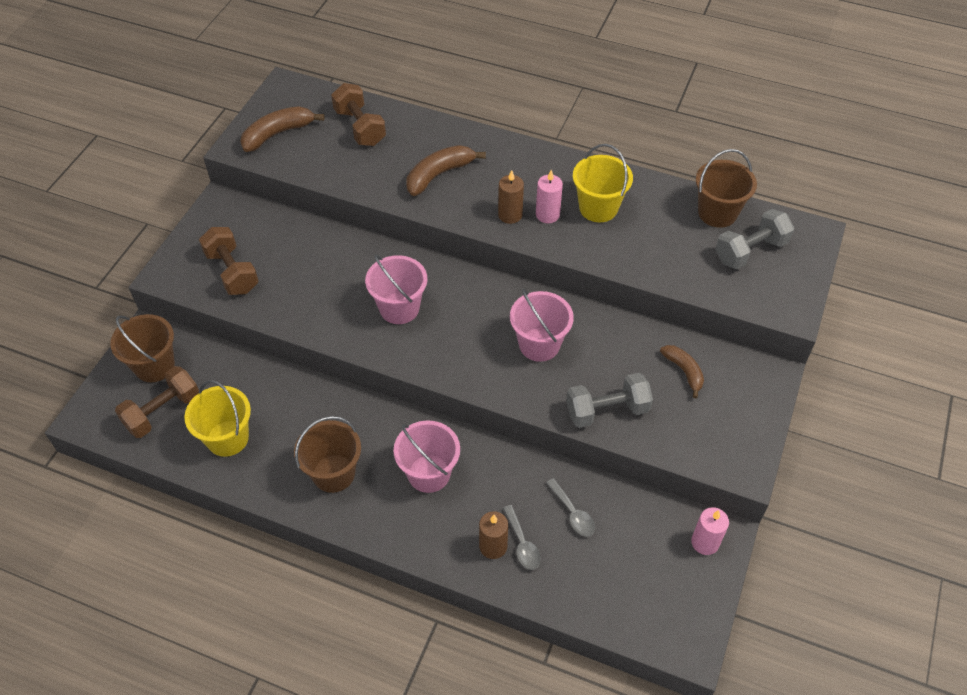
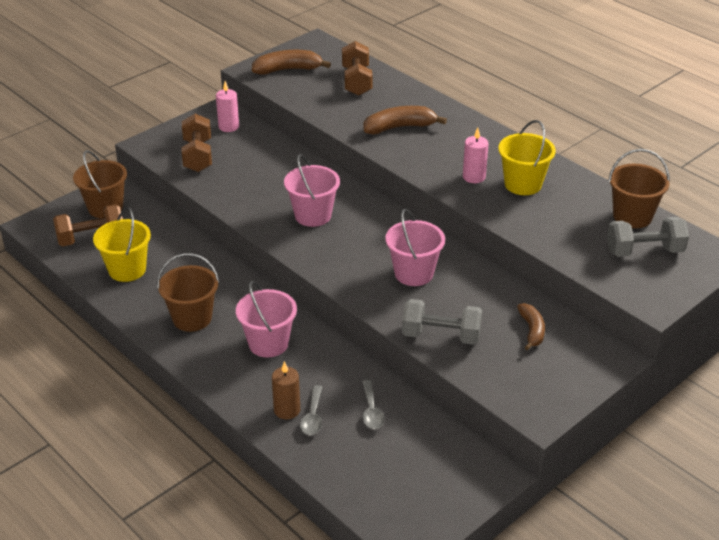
camera: 25 degrees right, 15 degrees down
(510, 215) = (441, 168): brown candle -> none
(705, 542) = (477, 472): pink candle -> pink candle (228, 127)

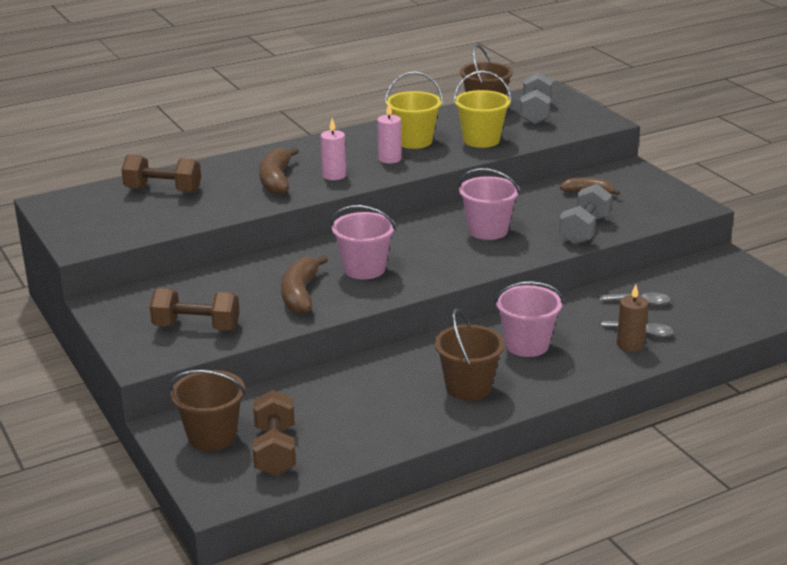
camera: 75 degrees left, 10 degrees down
(127, 270) = (357, 426): yellow bucket -> yellow bucket (481, 140)
(228, 127) = (145, 302): pink candle -> pink candle (334, 175)
(288, 69) = (100, 225): brown banana -> brown banana (300, 294)

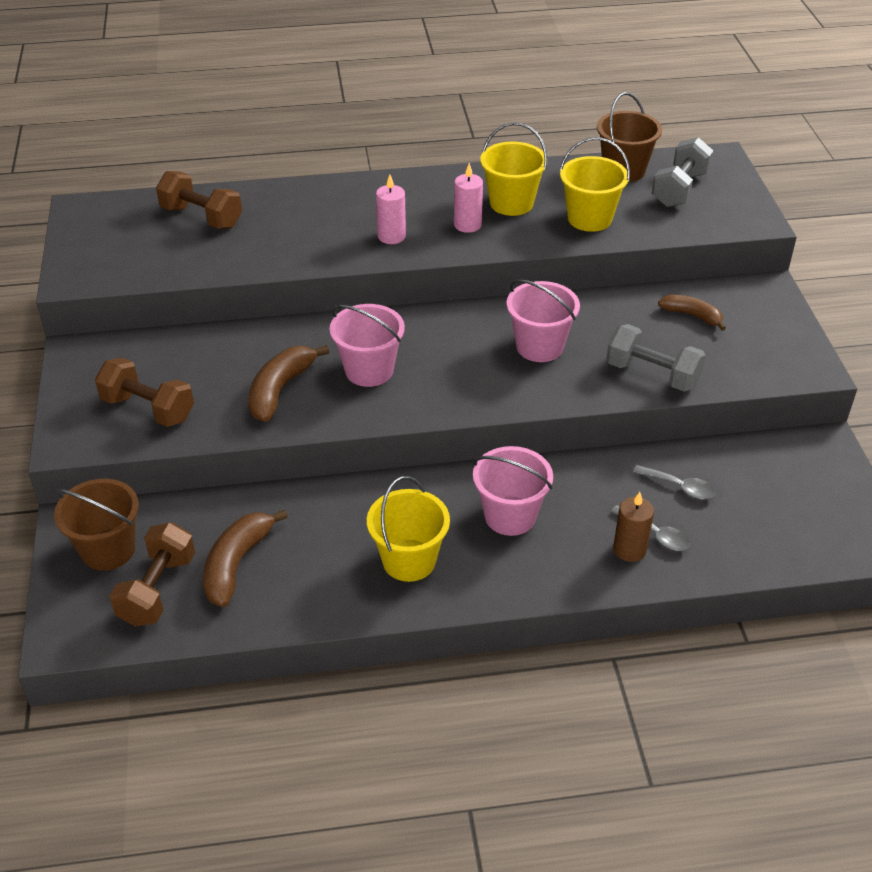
camera: 20 degrees right, 15 degrees up
(276, 180) = (326, 229): brown banana -> brown banana (236, 564)
(468, 387) = (409, 560): brown bucket -> yellow bucket
(584, 230) = (652, 374): grey dumbbell -> grey dumbbell turned 75 degrees clockwise

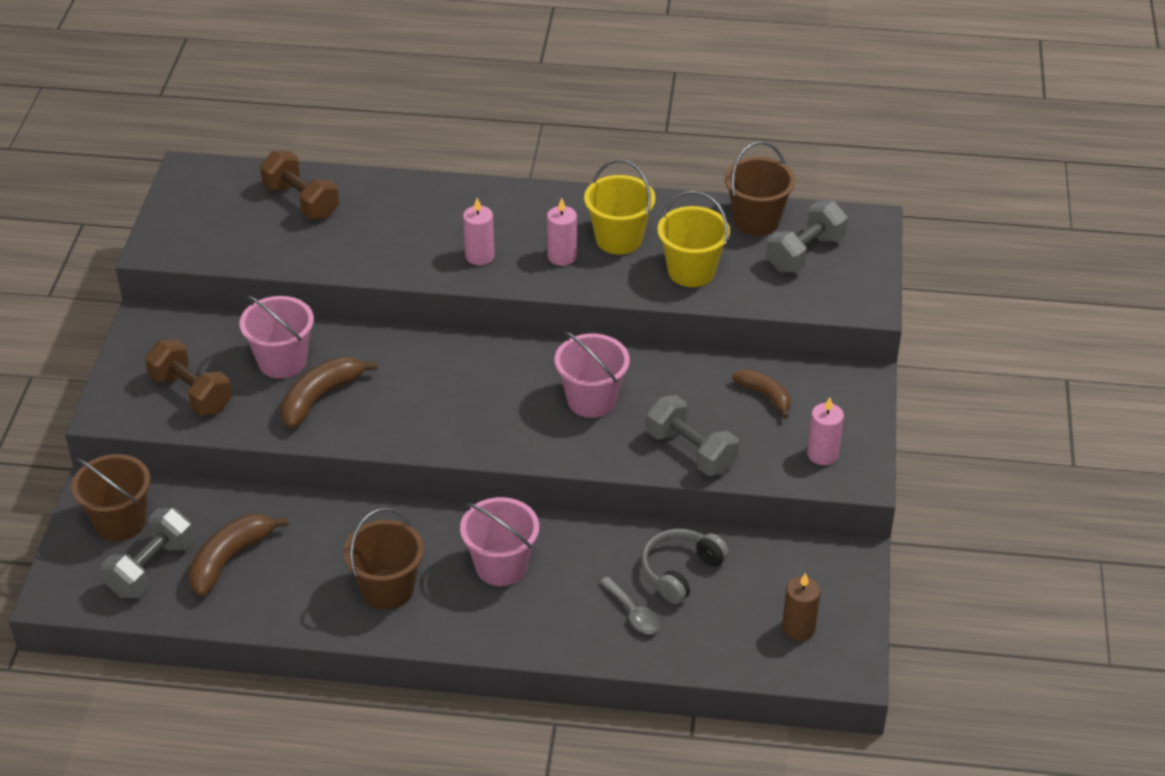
camera: 15 degrees right, 0 degrees up
(157, 589) = (151, 568): brown dumbbell -> grey dumbbell
(369, 370) = (413, 393): pink bucket -> pink bucket (282, 361)
(409, 560) = (387, 589): yellow bucket -> brown bucket
(629, 549) = (601, 622): brown candle -> brown candle (798, 628)
(679, 487) = (680, 571): grey spoon -> grey headphones
(769, 355) = (822, 454): none -> pink candle

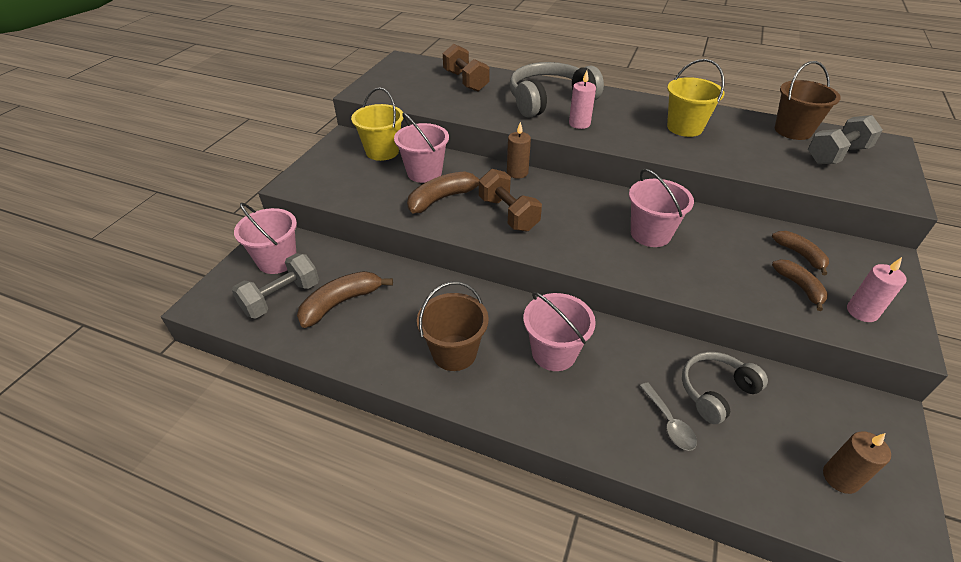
camera: 15 degrees right, 0 degrees up
(120, 522) = (277, 261): brown bucket -> pink bucket
(191, 393) = (354, 182): brown dumbbell -> brown dumbbell (508, 214)
(409, 338) = (517, 172): none -> brown candle
(431, 220) = (549, 100): none -> grey headphones
(562, 256) = (640, 132): pink candle -> none
(690, 451) = (735, 287): grey dumbbell -> none
(691, 271) = (742, 153): yellow bucket -> yellow bucket (382, 151)
(760, 437) = (799, 287): none -> brown banana

